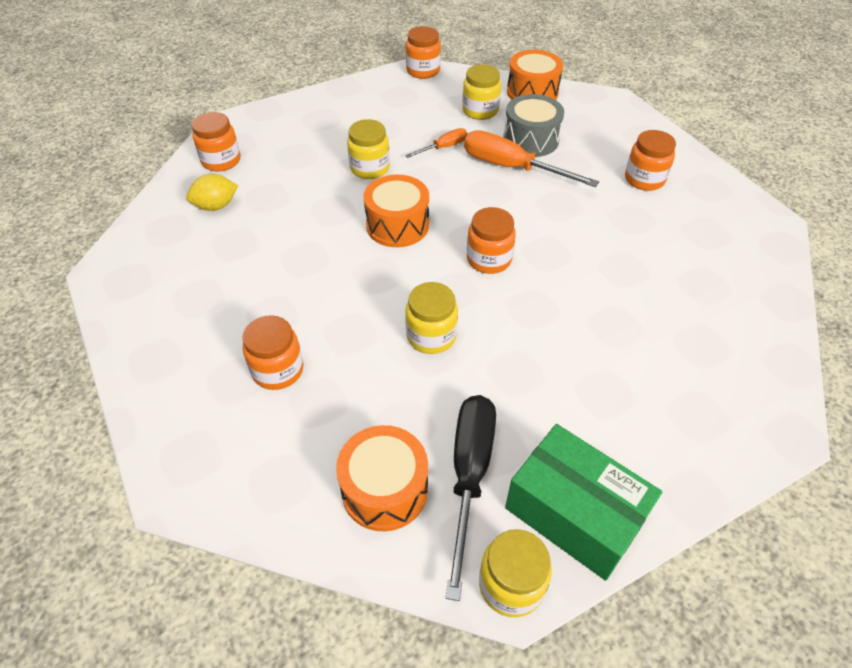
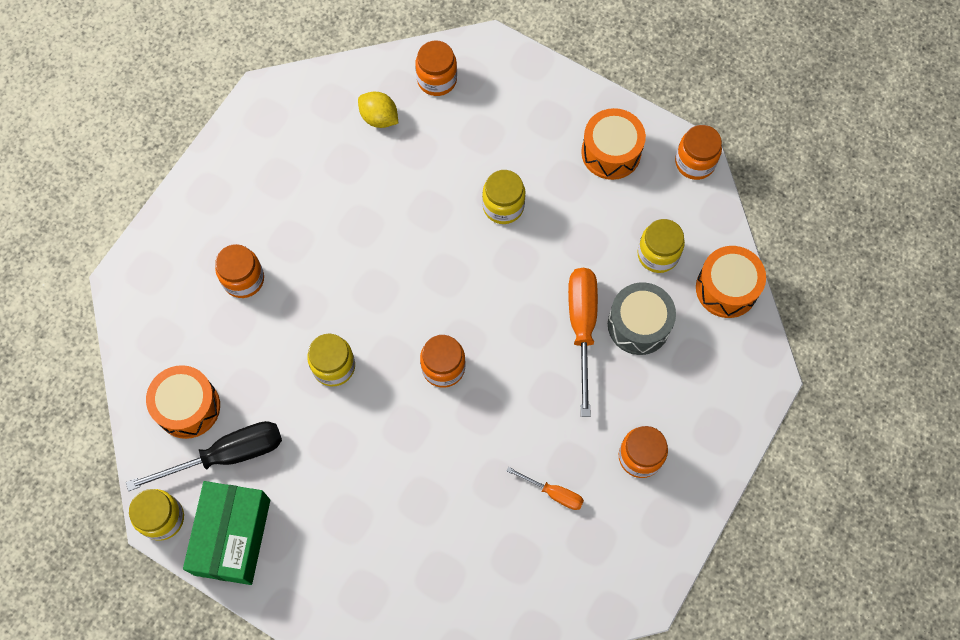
camera: 60 degrees right, 20 degrees up
(397, 225) = (442, 273): orange drum -> orange drum (611, 152)
(443, 147) = (574, 252): orange screwdriver -> orange screwdriver (553, 493)

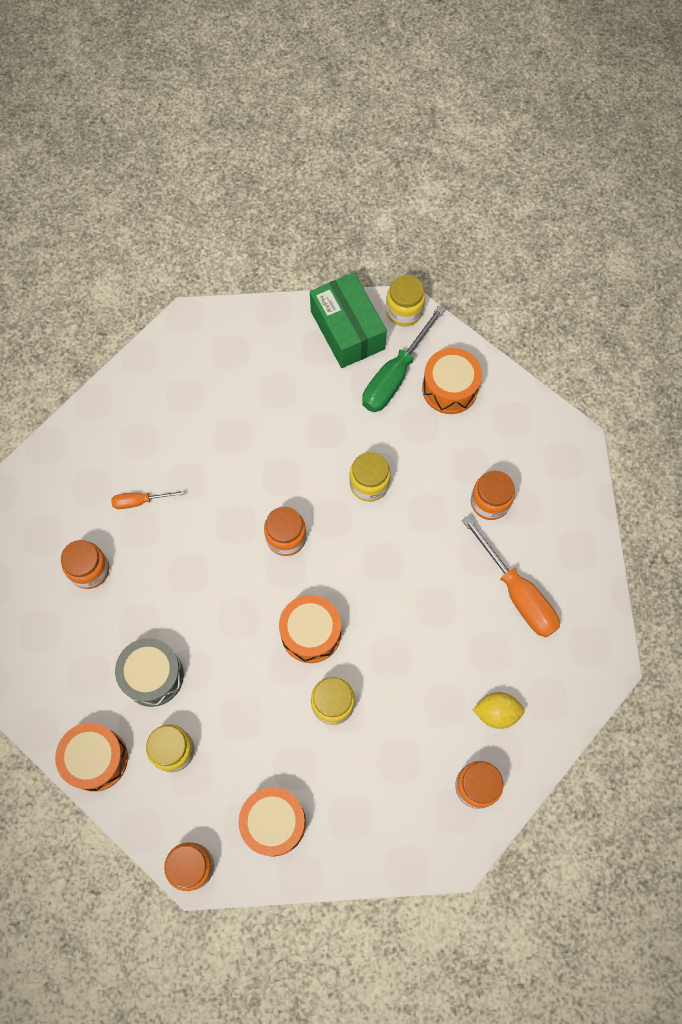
camera: 145 degrees right, 0 degrees up
(226, 455) = (395, 376): black screwdriver -> green screwdriver
(481, 272) = (311, 633): none -> orange drum
(582, 327) = (198, 642): orange screwdriver -> orange screwdriver (517, 593)

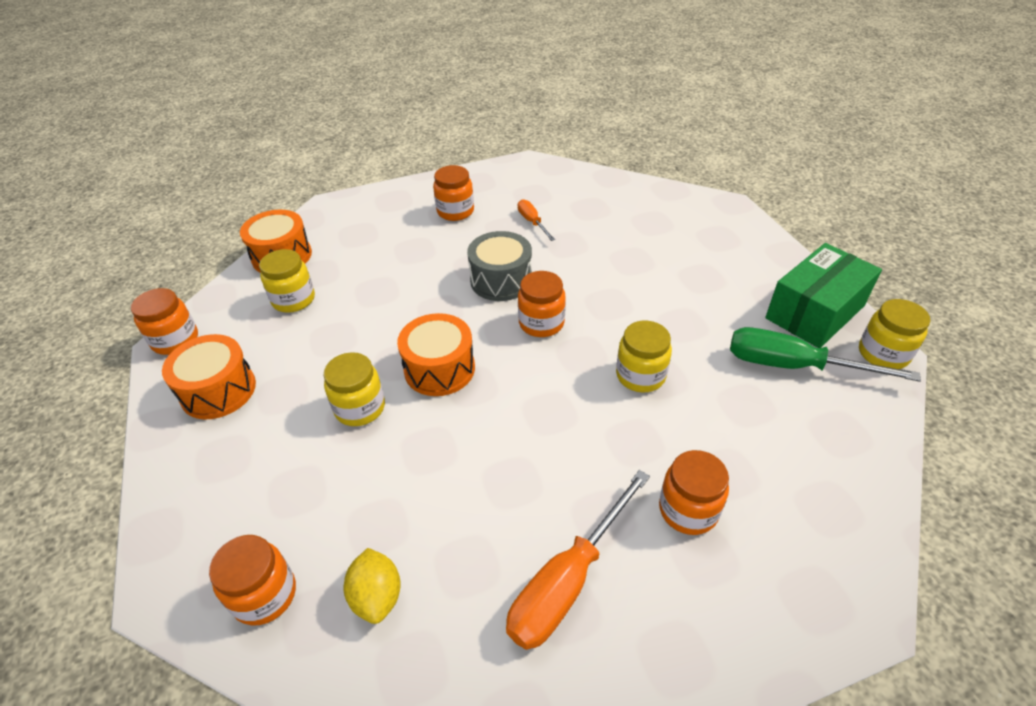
camera: 75 degrees right, 25 degrees down
(153, 676) = (366, 269): grey drum -> grey drum (501, 280)
(449, 388) = (819, 423): orange drum -> none

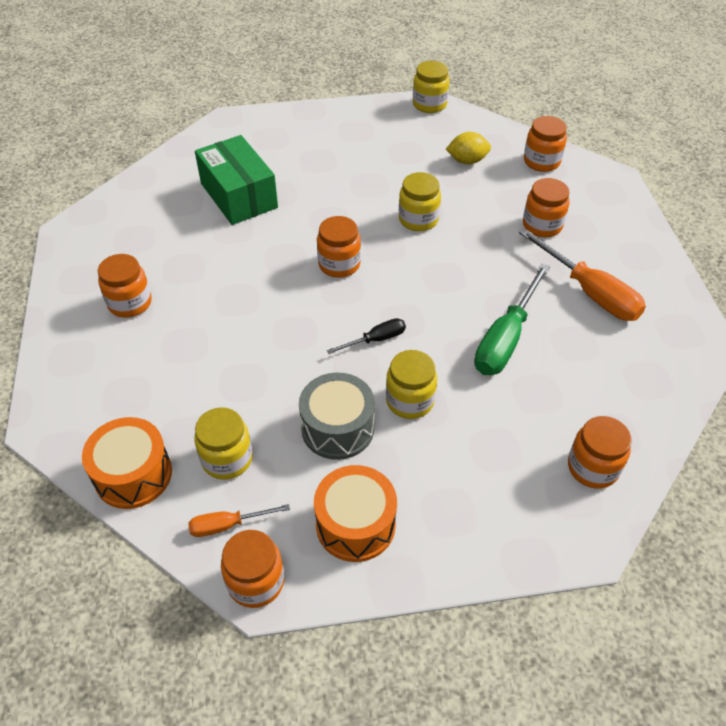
camera: 80 degrees left, 5 degrees up
(377, 596) = (596, 395): yellow lemon -> yellow lemon (467, 161)
(439, 369) = (376, 340): orange drum -> black screwdriver
(501, 280) = (268, 282): grey drum -> grey drum (337, 428)
(532, 222) = (184, 246): orange screwdriver -> orange screwdriver (228, 525)
(793, 366) = (429, 145): green screwdriver -> green screwdriver (506, 339)
(814, 312) = (379, 118): green box -> green box (239, 195)
(839, 499) = (541, 161): none -> orange jar

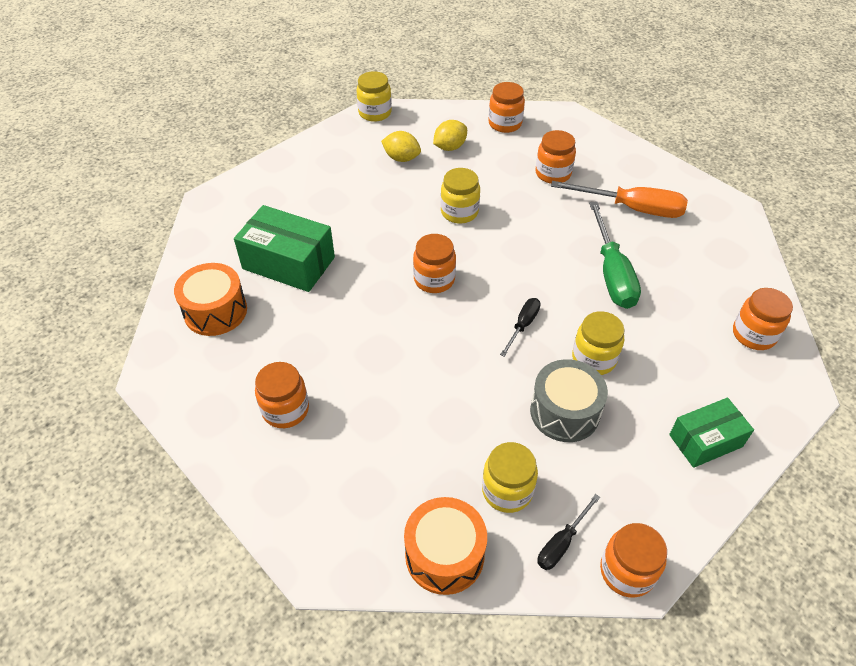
camera: 35 degrees left, 0 degrees up
(228, 525) = (561, 543): orange screwdriver -> black screwdriver
(355, 524) = (650, 477): orange drum -> orange drum (215, 311)
(414, 152) = (401, 158): none -> yellow lemon
(439, 527) = (705, 441): none -> green box

